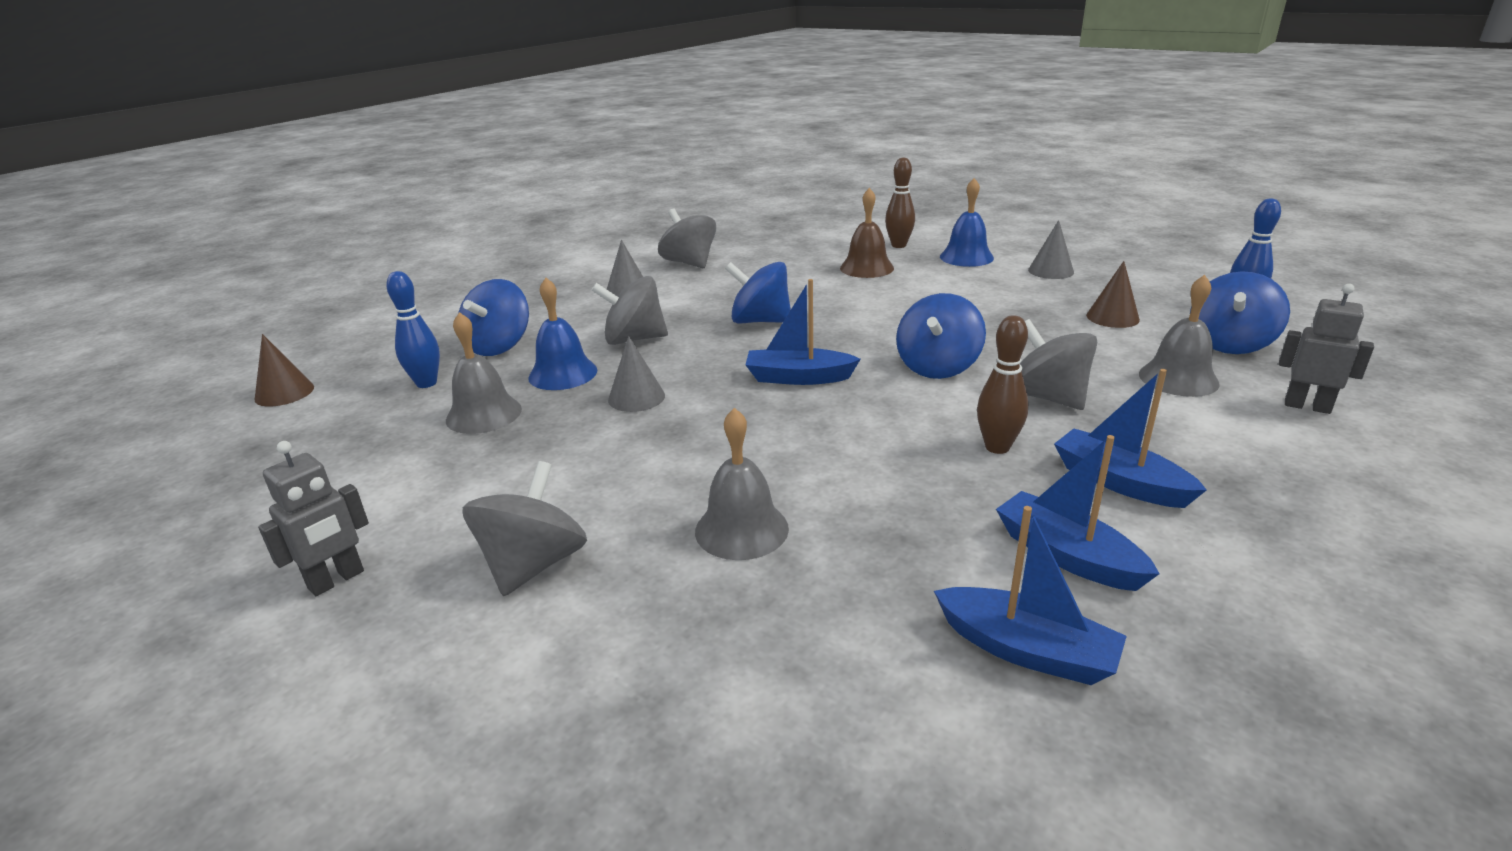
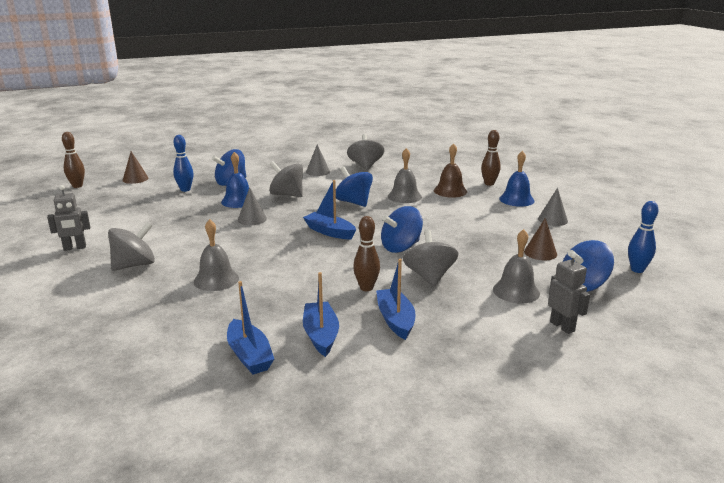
camera: 30 degrees right, 5 degrees down
(156, 445) = (77, 186): none -> brown bowling pin
(484, 414) = (189, 208): grey bell -> grey bell (404, 196)

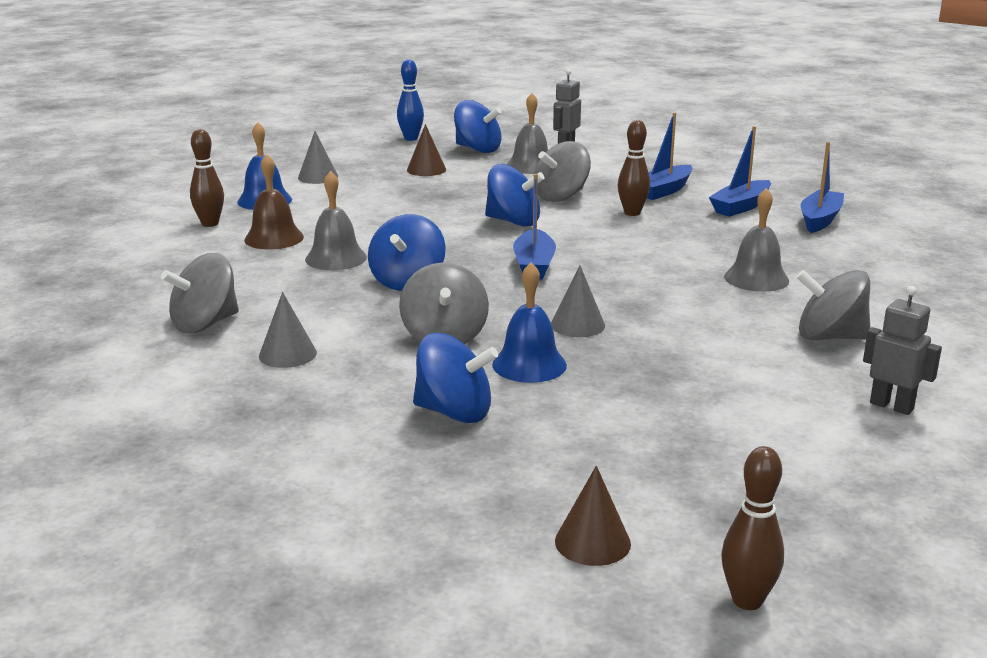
camera: 125 degrees left, 0 degrees up
(185, 189) = (557, 440): blue bowling pin -> none

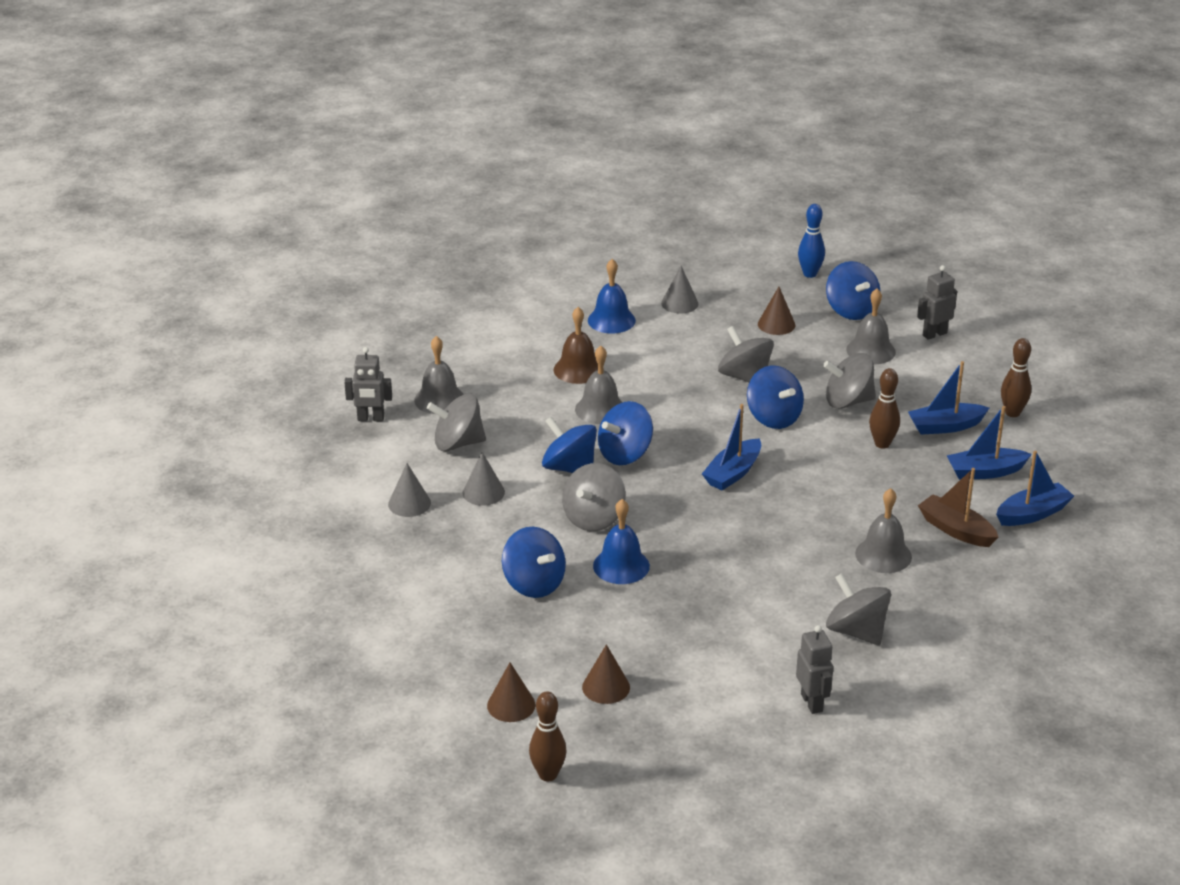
camera: 35 degrees right, 10 degrees up
(66, 334) = (370, 419): none -> grey robot
(139, 297) = (439, 399): none -> grey bell
(210, 224) = (548, 335): brown bowling pin -> brown bowling pin (1012, 413)
(362, 307) = (569, 468): none -> blue spinning top
(447, 204) = (745, 377): none -> grey spinning top
(577, 325) = (694, 545): grey cone -> grey cone (409, 503)
(674, 477) = (606, 687): none -> brown cone
(783, 245) = (956, 530): none -> brown boat

